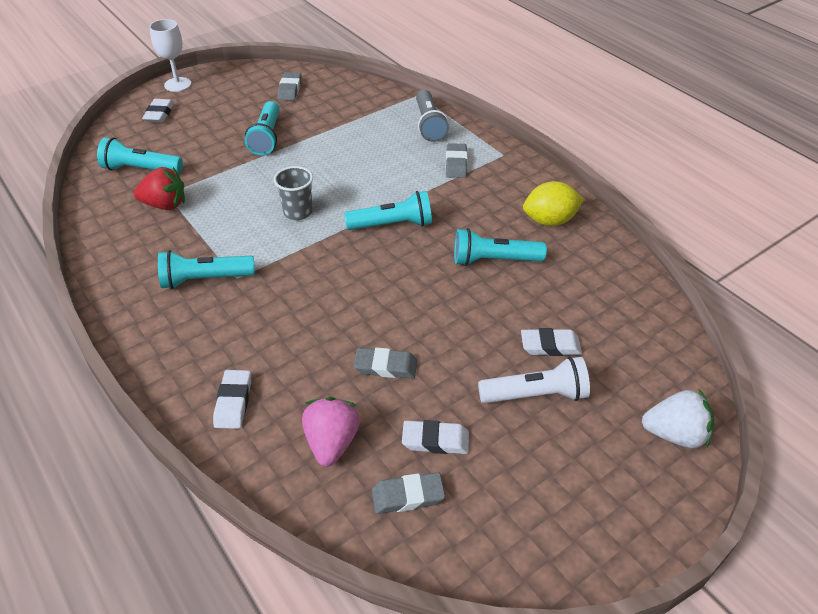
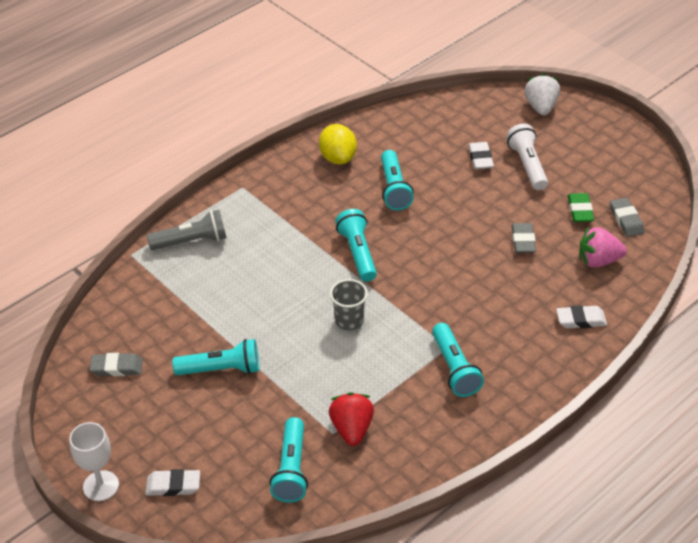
camera: 95 degrees left, 0 degrees up
(435, 440) = (580, 210): white eraser -> green eraser
(456, 164) = (260, 218): grey eraser -> none

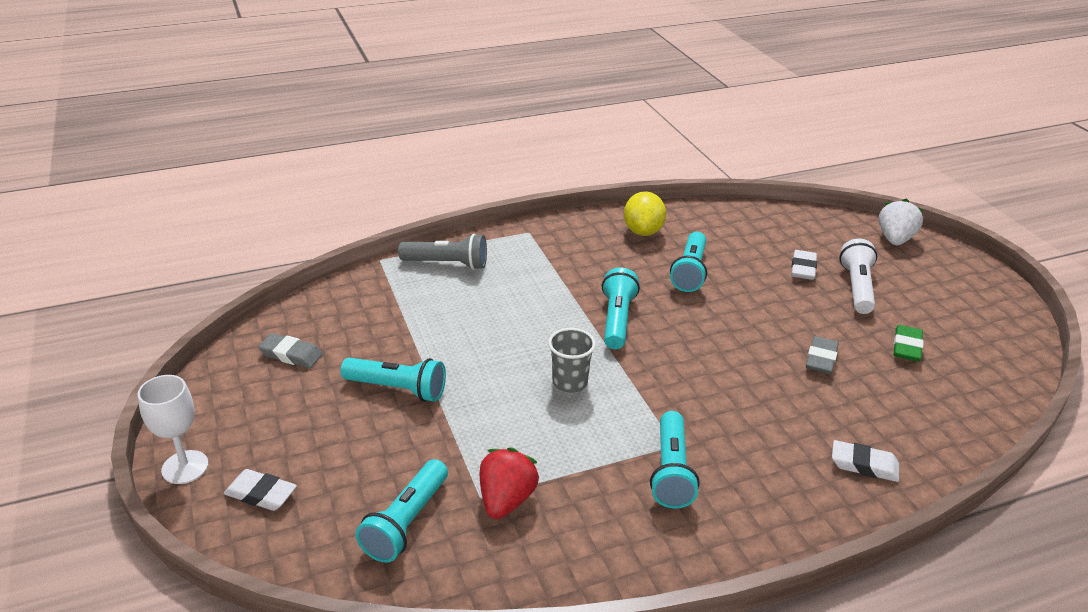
camera: 20 degrees right, 10 degrees down
(598, 261) = (912, 405): pink strawberry -> none
(626, 220) = (965, 372): grey eraser -> none

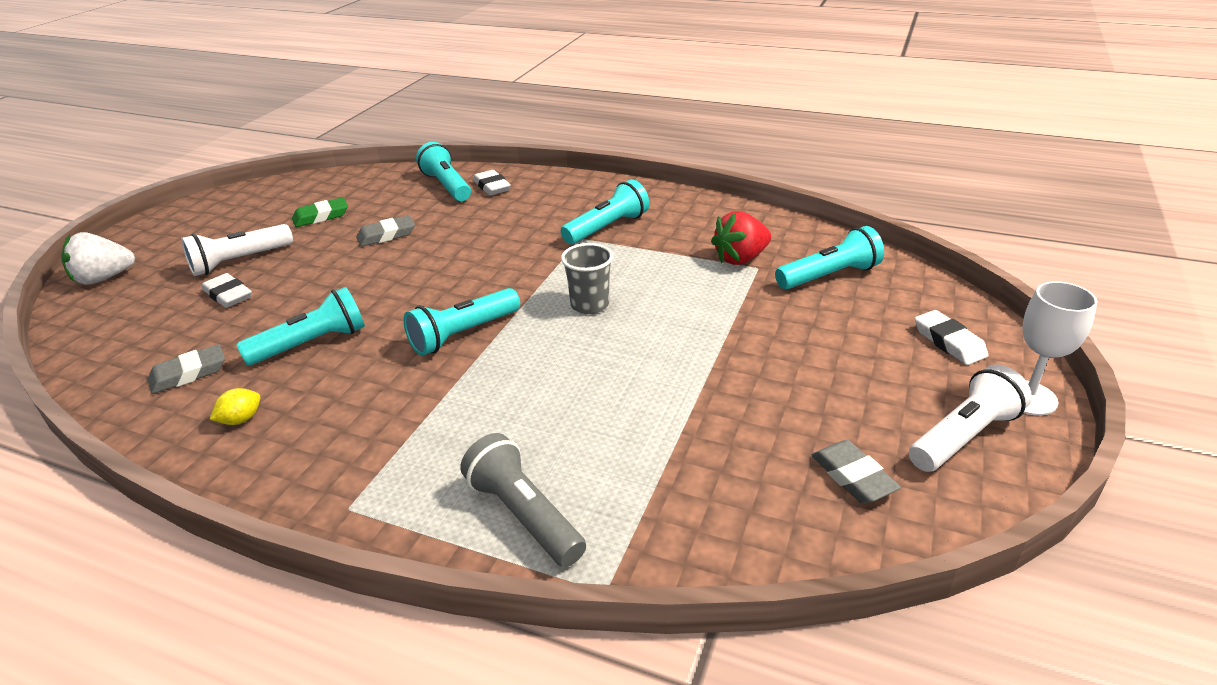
camera: 135 degrees left, 0 degrees up
(229, 412) = (964, 436): none -> white flashlight
(397, 389) = (754, 373): turquoise flashlight -> turquoise flashlight (447, 186)
(643, 231) = (241, 419): yellow lemon -> yellow lemon, size x0.52
(714, 232) = (188, 374): none -> grey eraser
(803, 268) = (228, 295): white eraser -> white eraser turned 75 degrees clockwise

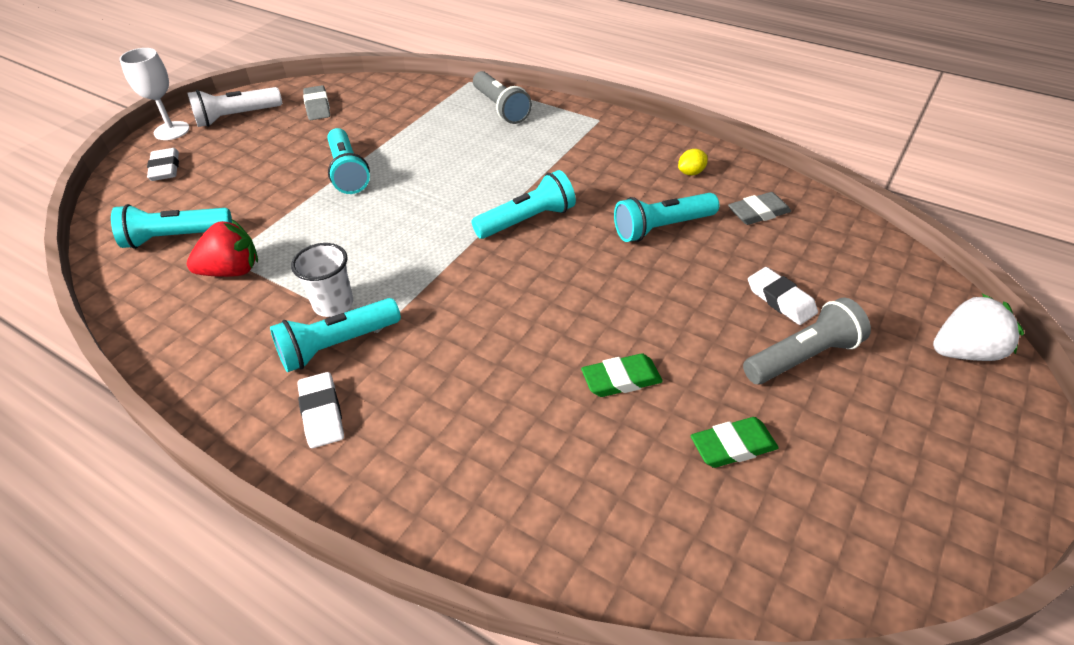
camera: 170 degrees left, 10 degrees up
(239, 261) = (802, 357): white flashlight -> grey flashlight
(386, 235) = (621, 379): grey eraser -> green eraser
(447, 186) = (538, 505): turquoise flashlight -> turquoise flashlight (348, 172)
(492, 187) = (463, 485): white eraser -> white eraser (322, 413)
(590, 305) = (408, 235): grey cup -> none
(628, 248) = (333, 304): none -> white cup

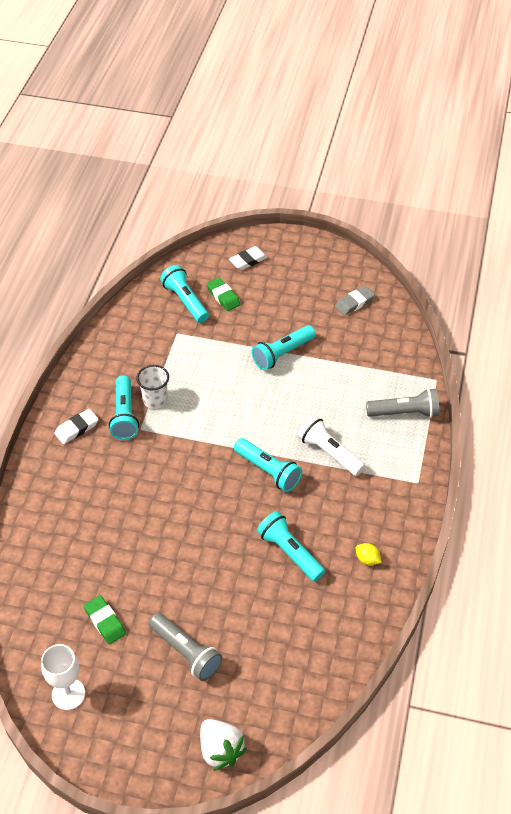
camera: 70 degrees right, 5 degrees up
(171, 131) = (289, 241): white goblet -> white goblet (68, 694)
(232, 271) = (166, 341): red strawberry -> none
(237, 117) = (321, 266): white flashlight -> white flashlight (329, 453)
(337, 345) = (124, 415): turquoise flashlight -> turquoise flashlight turned 135 degrees counterclockwise
(500, 108) = (404, 413): grey flashlight -> grey flashlight turned 135 degrees counterclockwise
(621, 379) = (139, 557): green eraser -> green eraser (223, 296)
(758, 213) = (331, 612): grey eraser -> none
(780, 300) = (237, 635): white eraser -> none

